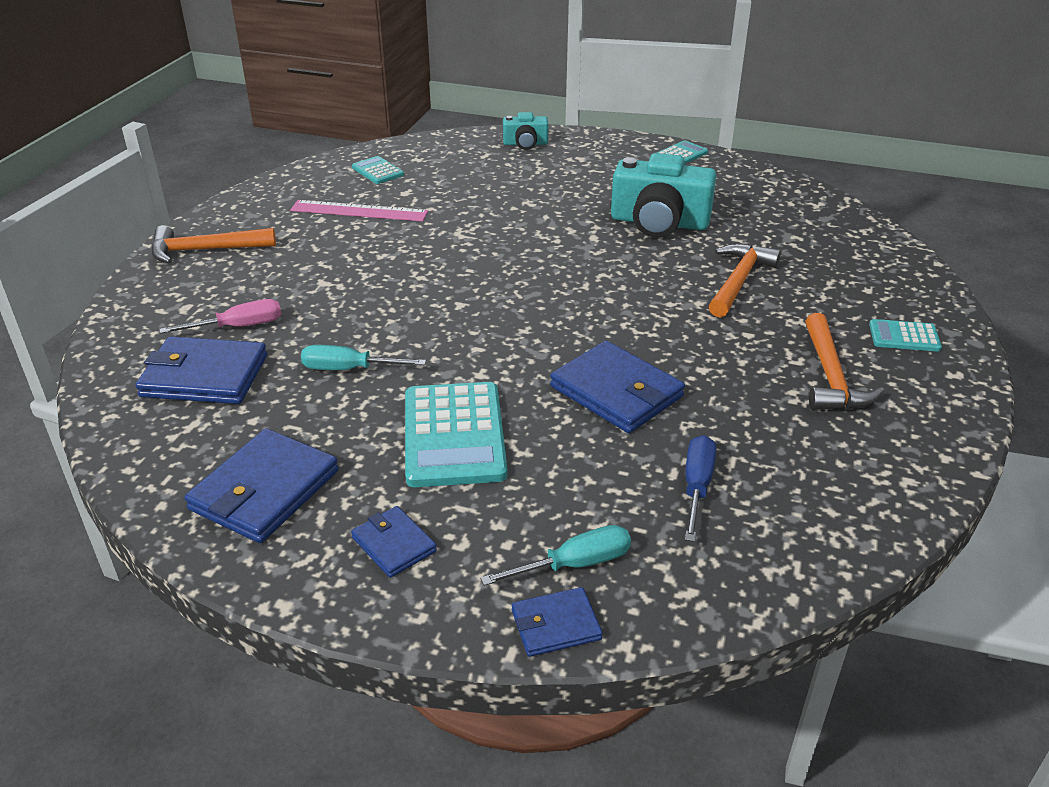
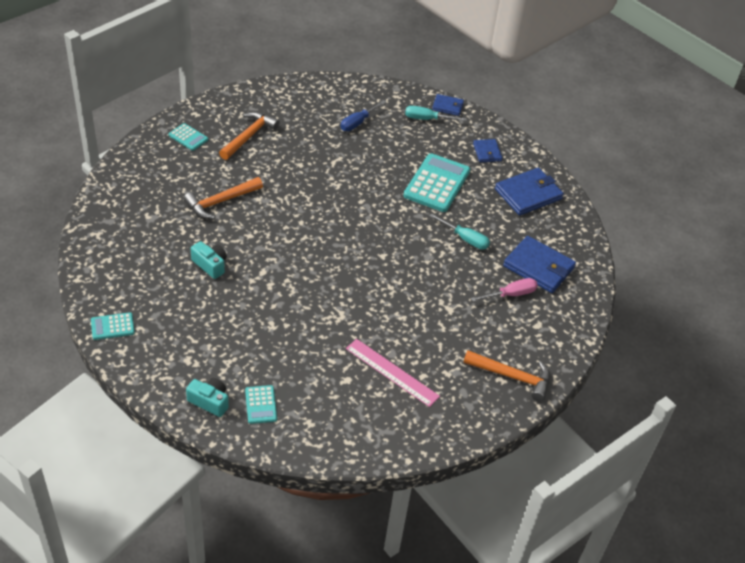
camera: 155 degrees left, 10 degrees up
(239, 326) = (511, 294): pink screwdriver -> pink screwdriver turned 150 degrees clockwise
(377, 171) = (350, 419): turquoise calculator -> turquoise calculator (261, 405)
(616, 392) = (350, 171): blue wallet -> none
(659, 222) = (210, 265): turquoise camera -> turquoise camera, size x0.53

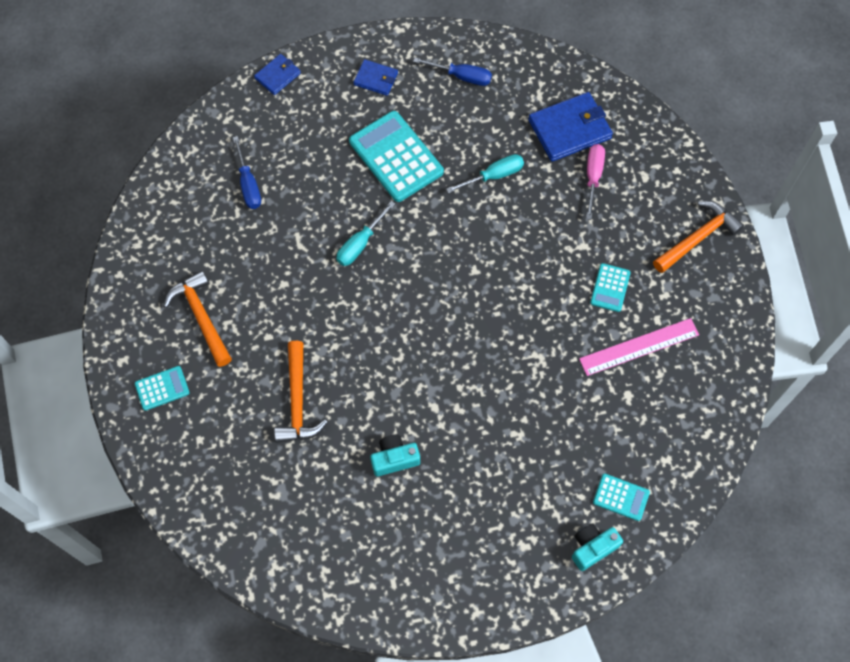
camera: 55 degrees left, 20 degrees up
(112, 326) = (435, 608): turquoise calculator -> turquoise calculator (610, 288)
(427, 119) = (286, 109): turquoise screwdriver -> turquoise screwdriver (360, 244)
(528, 194) = (462, 76): blue wallet -> blue screwdriver

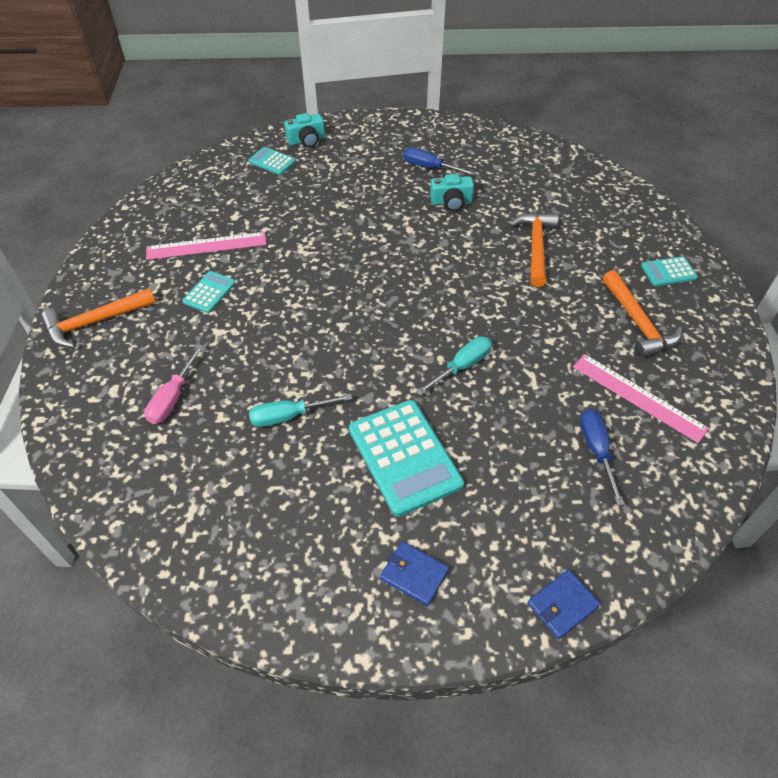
camera: 170 degrees left, 15 degrees down
(210, 237) = (638, 397): none -> pink ruler
(462, 76) = (288, 557): blue screwdriver -> blue screwdriver (429, 167)
(570, 129) = (173, 458): blue wallet -> none

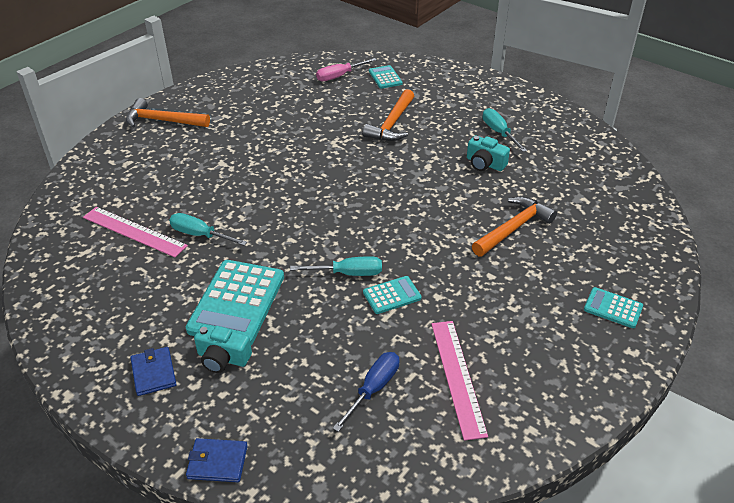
camera: 40 degrees right, 10 degrees down
(173, 398) = (151, 185): pink screwdriver -> pink screwdriver (339, 76)
(206, 246) = (277, 110): pink ruler -> pink ruler (134, 231)
(209, 292) = (245, 138): turquoise calculator -> turquoise calculator (392, 295)
(306, 140) = (427, 74): turquoise camera -> turquoise camera (223, 358)
(429, 167) = (499, 132): blue screwdriver -> turquoise screwdriver
(638, 323) = (530, 328): orange hammer -> orange hammer (392, 124)

